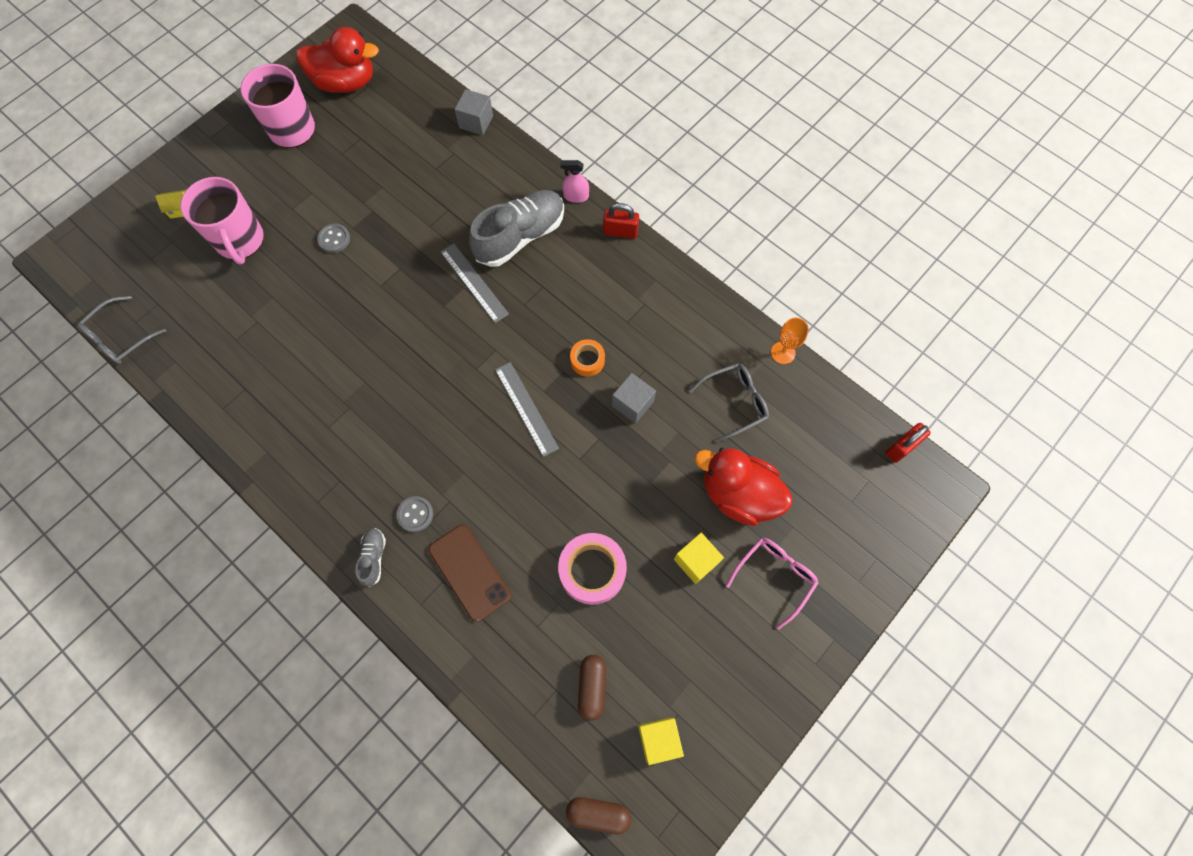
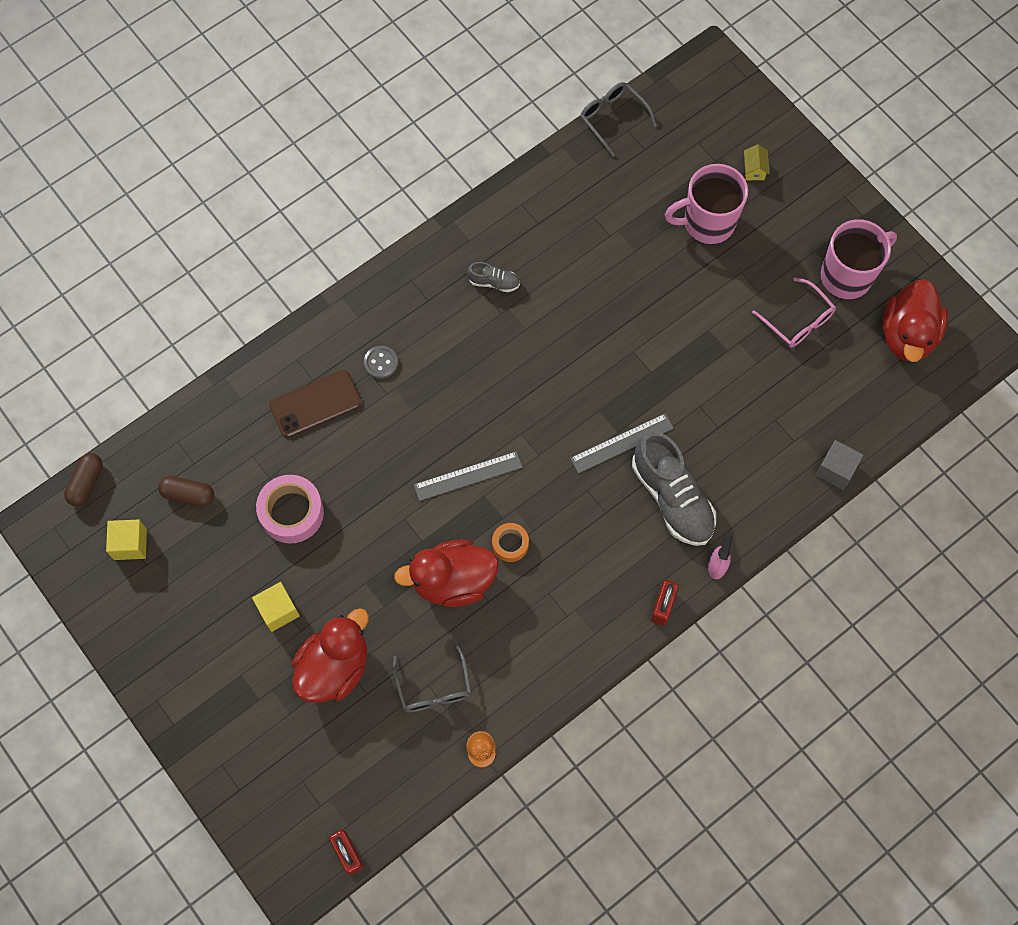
camera: 100 degrees right, 0 degrees up
(334, 239) = (696, 311): grey button -> none
(373, 558) = (348, 324): grey shoe -> grey shoe (494, 282)
(632, 404) = (453, 581): grey cube -> red duck
(774, 576) = (245, 683): pink glasses -> pink glasses (798, 320)

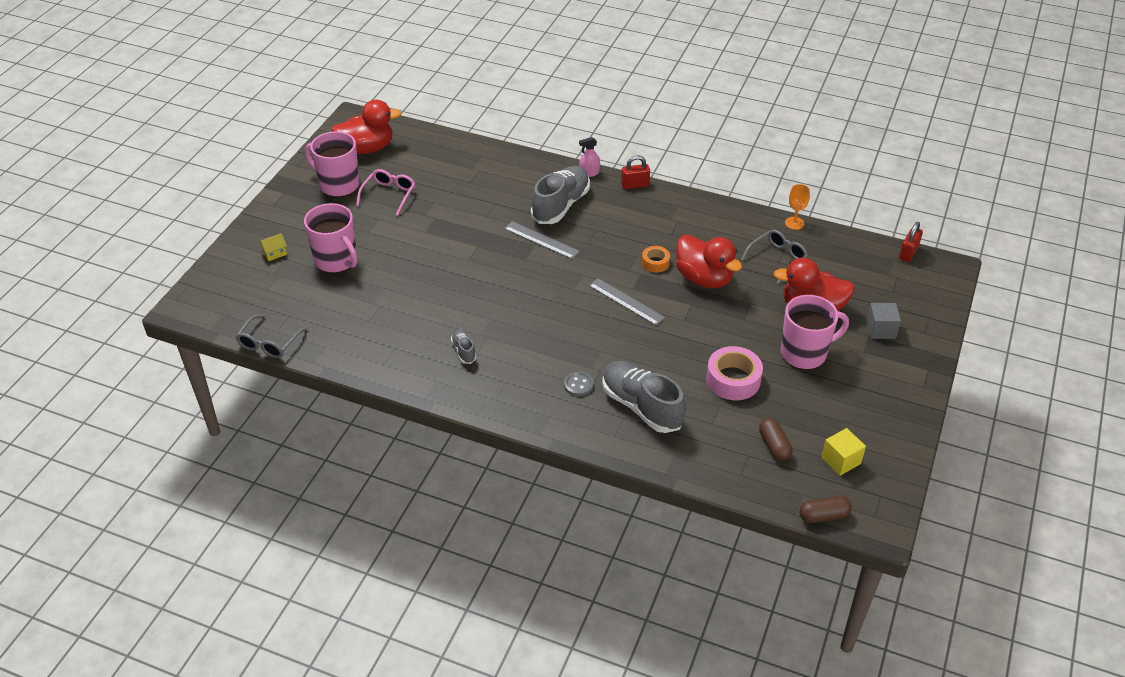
camera: 120 degrees left, 25 degrees down
(278, 610) = (805, 353): yellow cube -> pink mug
(315, 404) = (641, 406): brown phone -> grey shoe
(836, 470) = (486, 148): grey cube -> grey cube (880, 329)

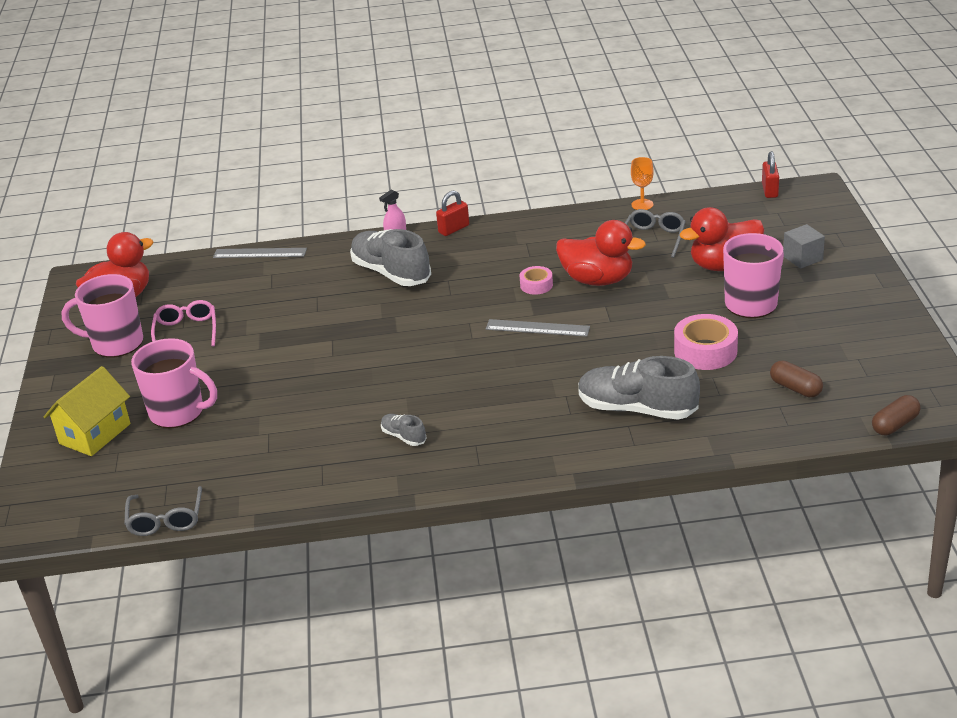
camera: 25 degrees left, 10 degrees down
(275, 253) = (95, 434): yellow house -> yellow house, size x2.20
(541, 240) = (398, 309): grey ruler -> grey ruler (260, 253)
(560, 205) = (391, 273): grey shoe -> grey shoe turned 45 degrees counterclockwise
(578, 385) = (555, 417): grey button -> none
(655, 263) = (536, 285): orange tape -> pink tape
(841, 460) = (867, 374): yellow cube -> none

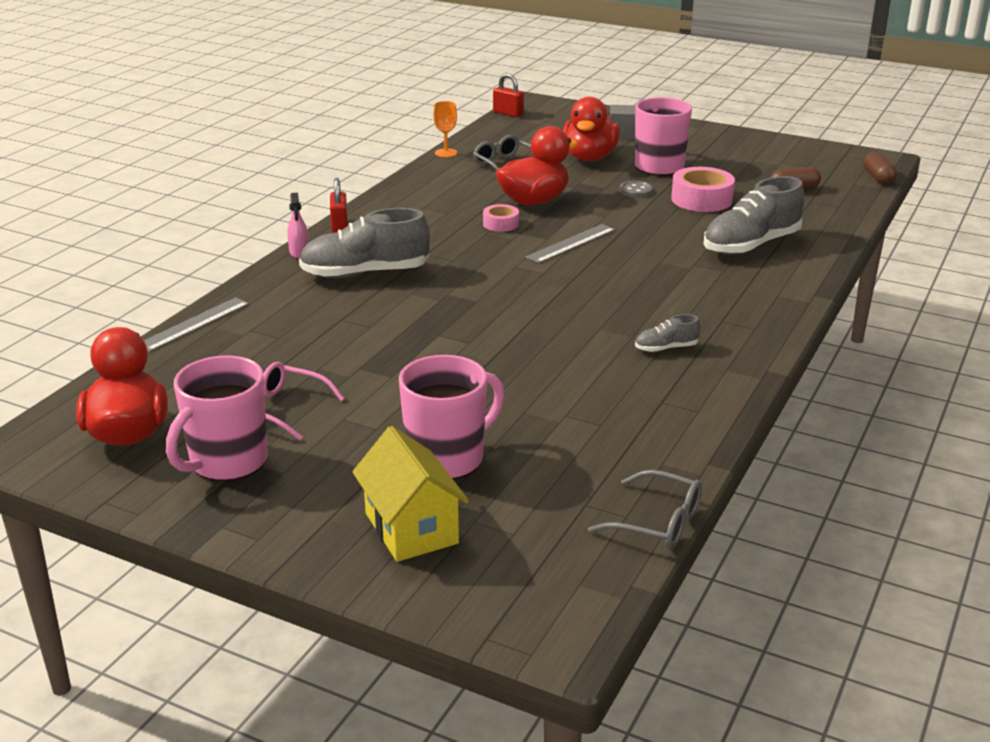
camera: 60 degrees left, 5 degrees down
(681, 314) = (635, 191): none -> grey button

